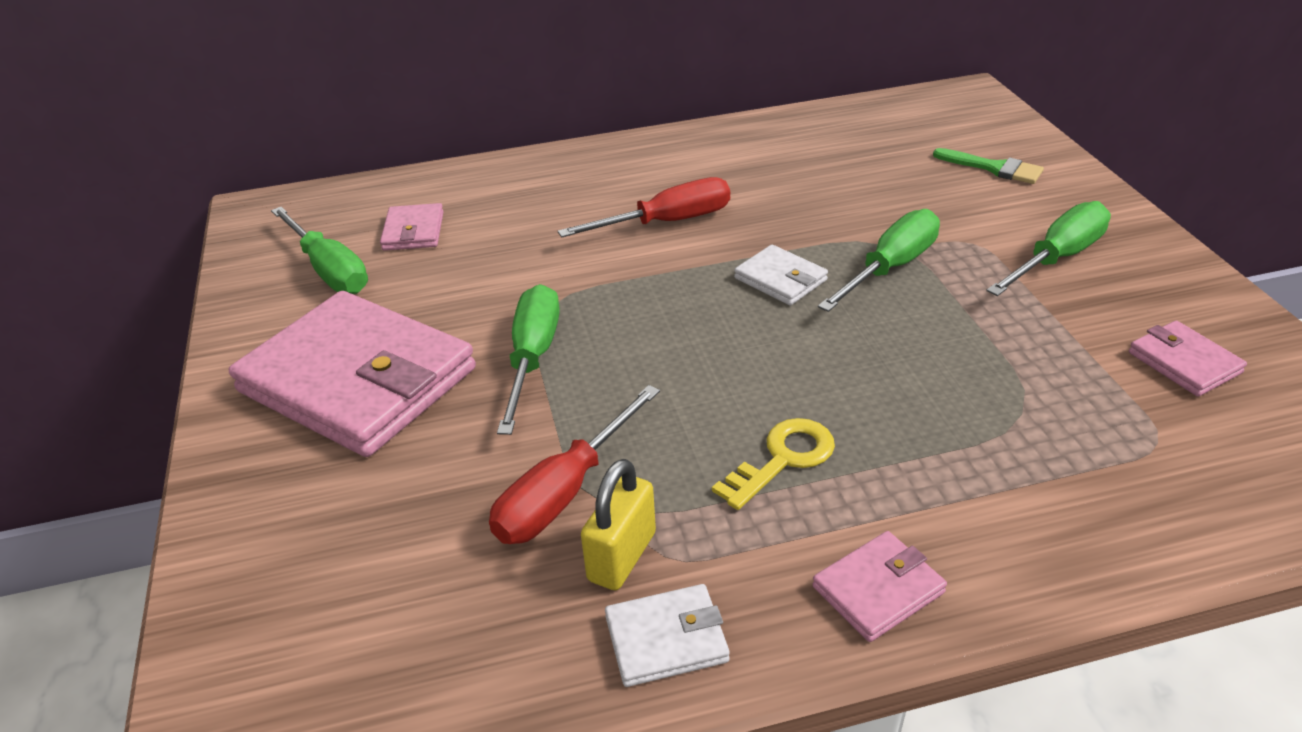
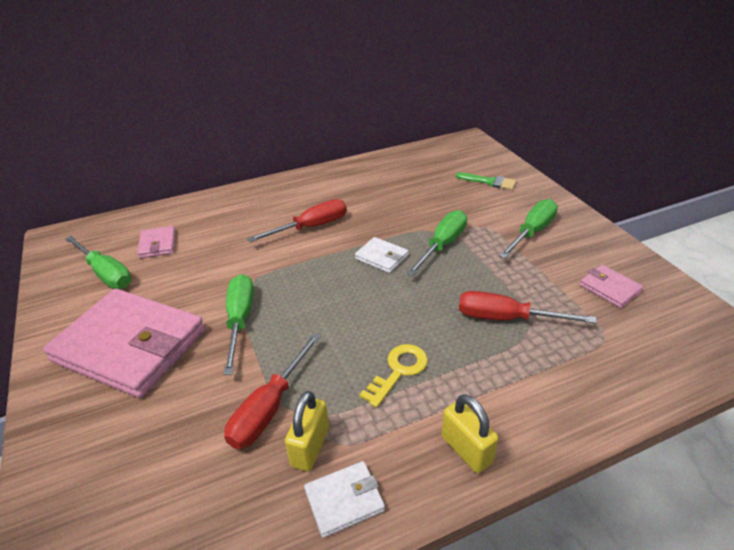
camera: 10 degrees left, 0 degrees up
(878, 589) = (466, 450): pink wallet -> yellow padlock
(984, 395) = (506, 318): none -> red screwdriver

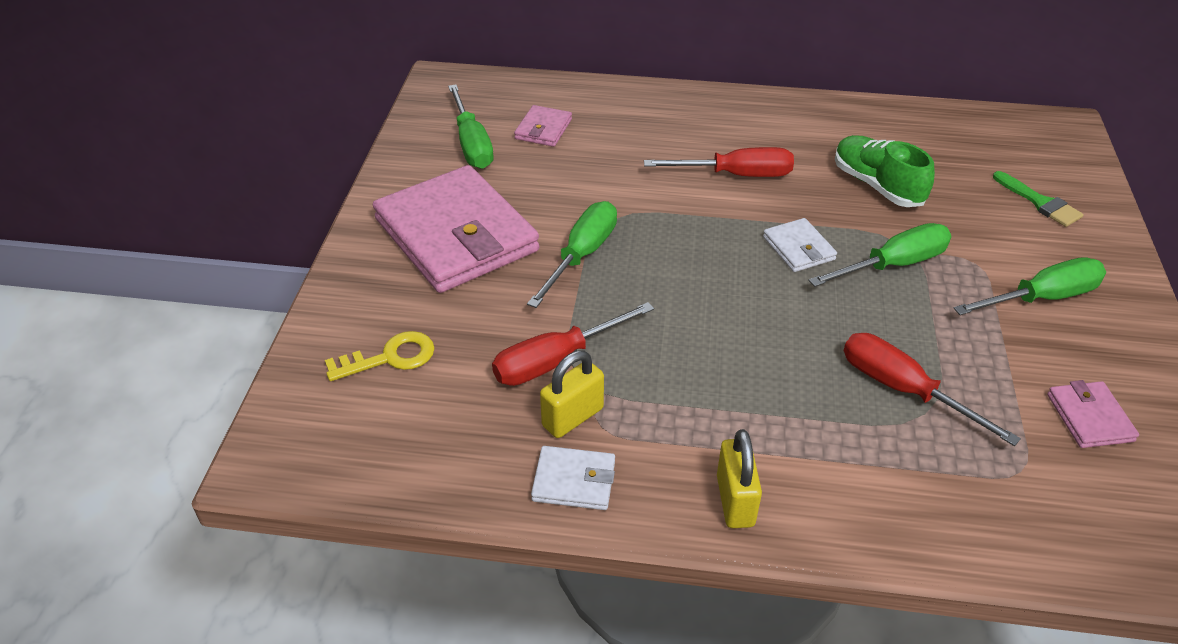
camera: 30 degrees right, 5 degrees up
(398, 371) = (720, 388): yellow key -> yellow key (390, 358)
(399, 203) = (877, 185): none -> green shoe

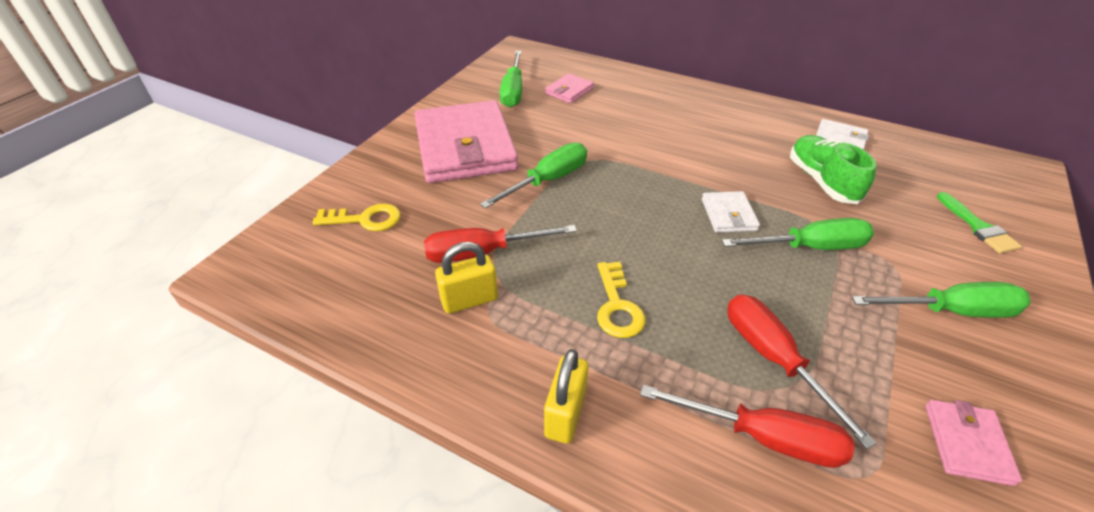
camera: 20 degrees right, 0 degrees up
(574, 481) = (439, 352): white wallet -> white wallet (840, 139)
(732, 380) = (617, 306): none -> yellow key
(736, 175) = (701, 149): red screwdriver -> red screwdriver (762, 437)

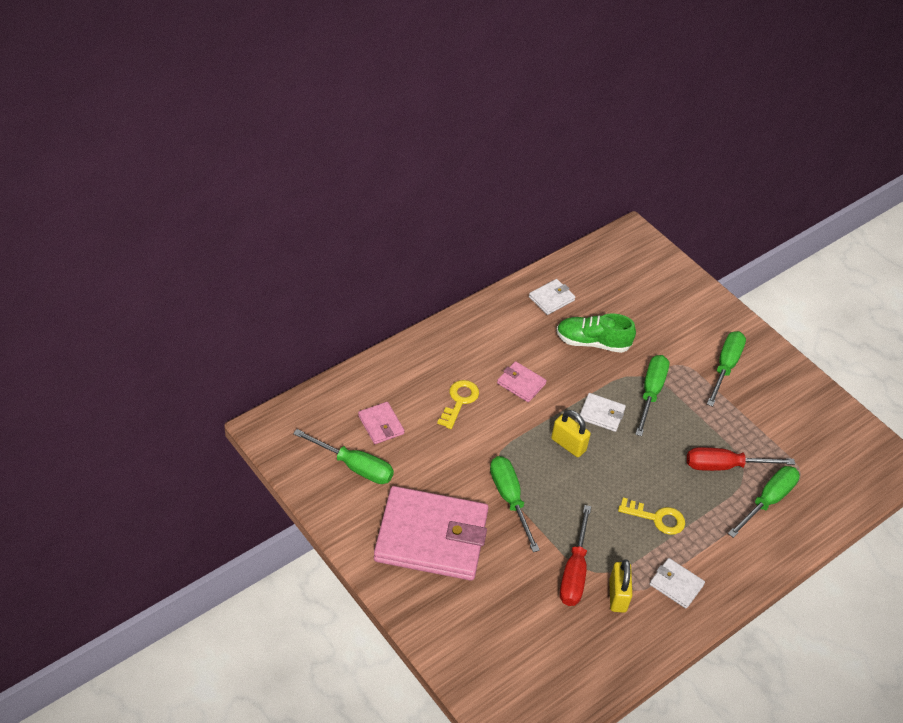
camera: 70 degrees left, 5 degrees up
(365, 219) = (499, 637): yellow key -> yellow key (459, 401)
(521, 357) = (676, 584): none -> white wallet
(565, 413) = (723, 579): yellow padlock -> yellow padlock (568, 444)
(762, 437) = (767, 501): red screwdriver -> green screwdriver
(967, 443) = (799, 424): pink wallet -> pink wallet (521, 383)
(978, 227) = (671, 302): green brush -> none

